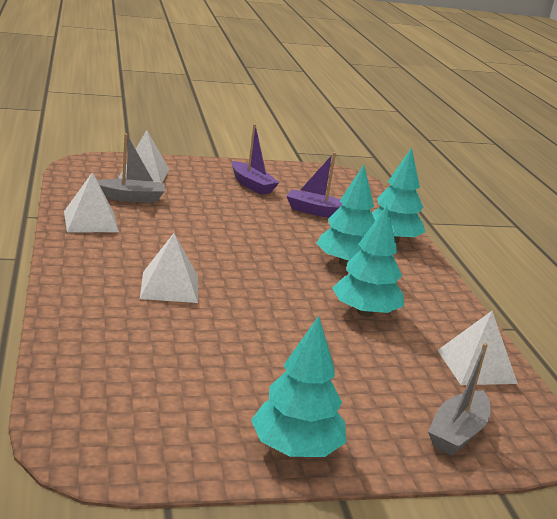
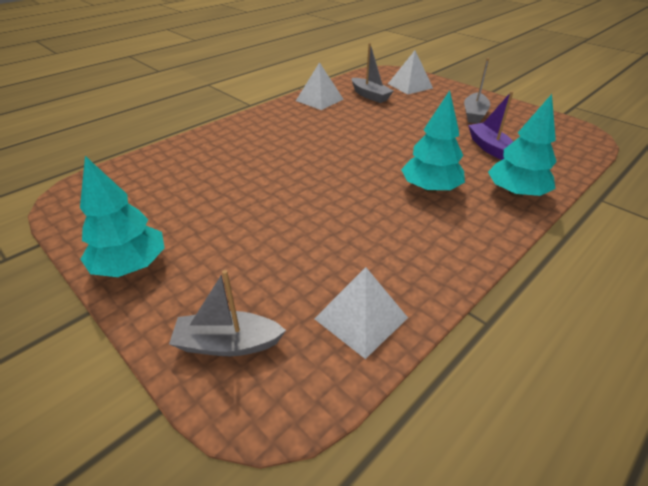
camera: 60 degrees right, 15 degrees up
(169, 287) = (280, 147): white pyramid -> none
(252, 185) = (474, 114): purple boat -> grey boat
(365, 312) = (364, 225): turquoise tree -> none

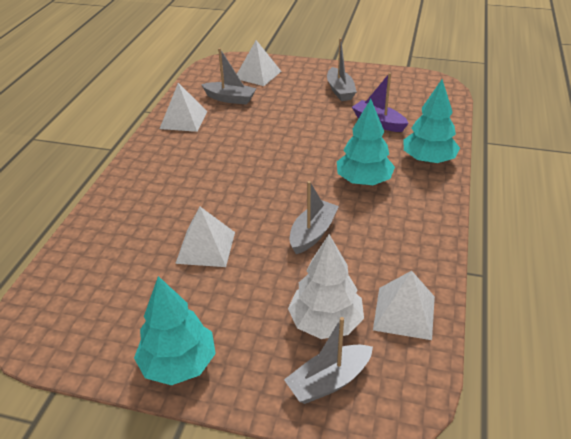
camera: 30 degrees left, 0 degrees up
(242, 190) = (205, 247): none -> white pyramid
(277, 290) = (325, 322): none -> white tree
(340, 213) = (312, 233): none -> grey boat

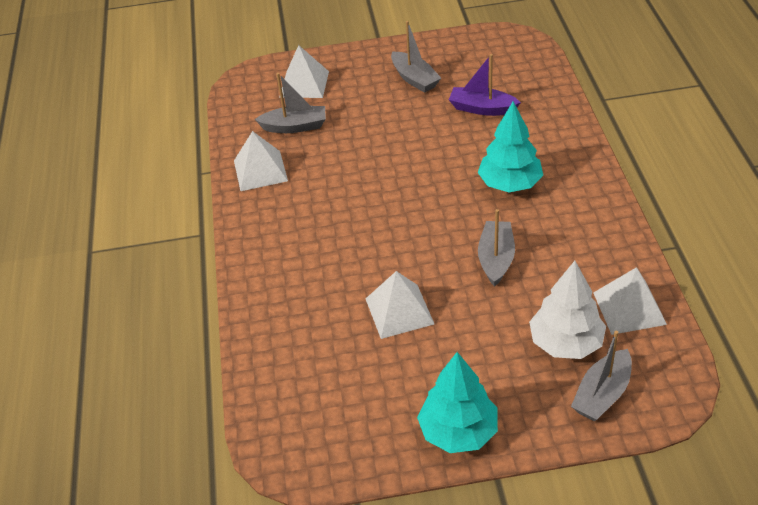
camera: 20 degrees left, 5 degrees up
(428, 160) = (559, 138): turquoise tree -> none

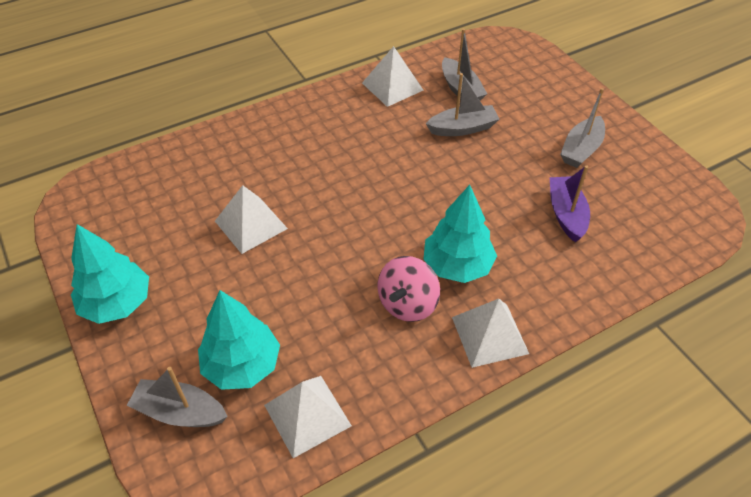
camera: 65 degrees right, 5 degrees up
(304, 84) = (524, 77): white pyramid -> white pyramid (490, 335)
(496, 259) = (341, 280): grey boat -> grey boat (462, 128)
(538, 223) = (407, 304): none -> pink spinning top
(566, 343) = (242, 365): white tree -> turquoise tree

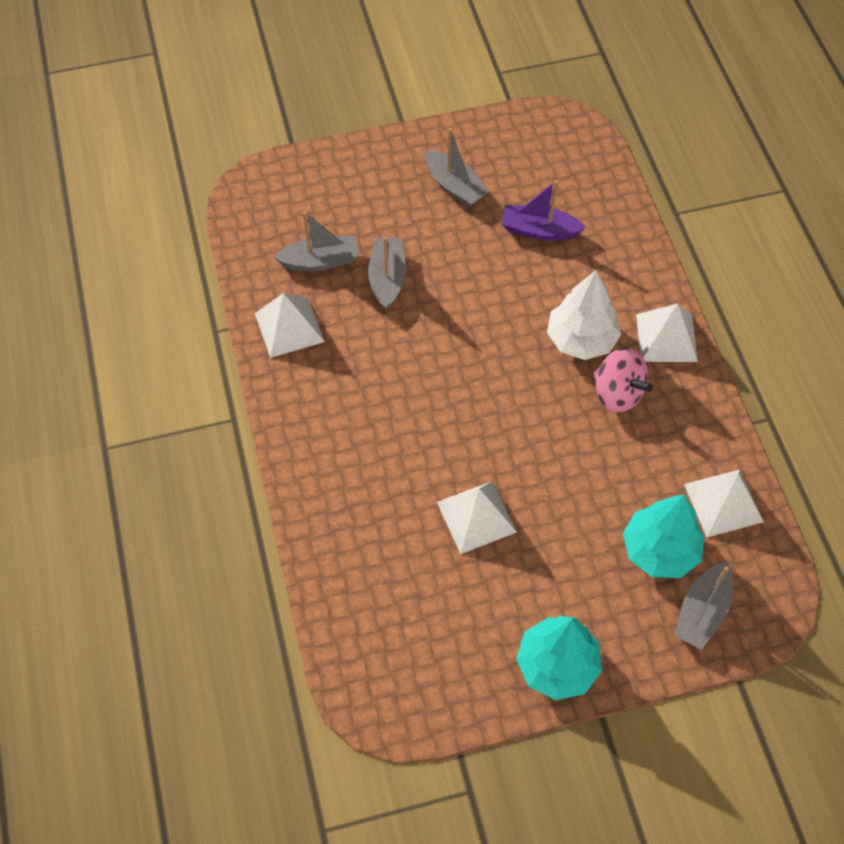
camera: 75 degrees left, 10 degrees up
(457, 266) = (581, 340): turquoise tree -> white tree

